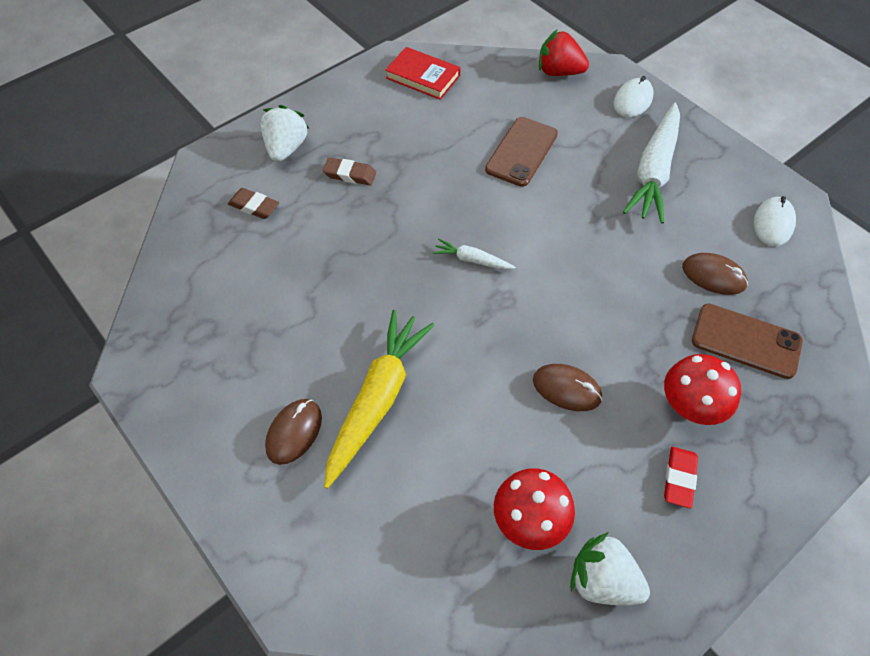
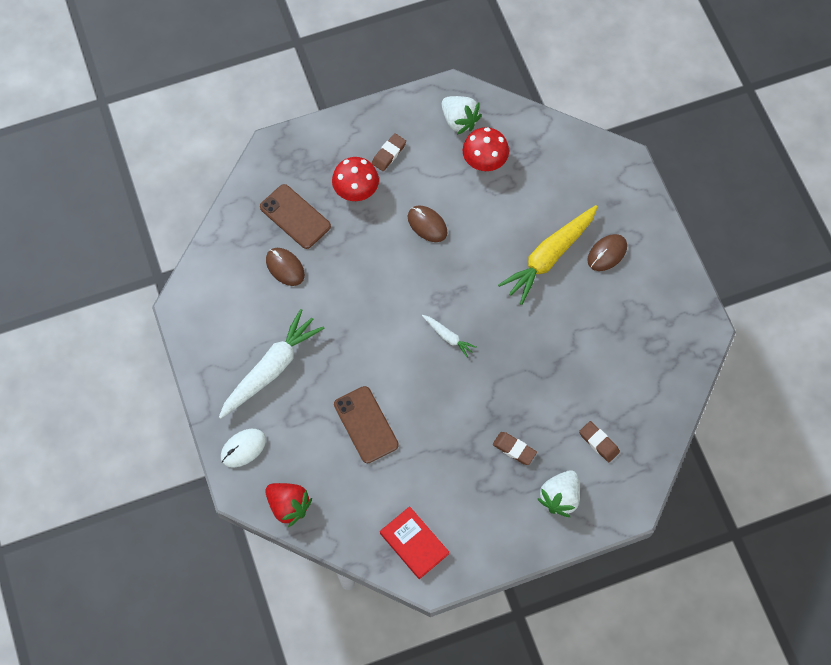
camera: 160 degrees left, 10 degrees up
(521, 152) = (366, 424): brown phone -> brown phone turned 75 degrees counterclockwise
(679, 478) = (389, 154): red eraser -> brown eraser
(773, 223) = (214, 293): white mouse -> none

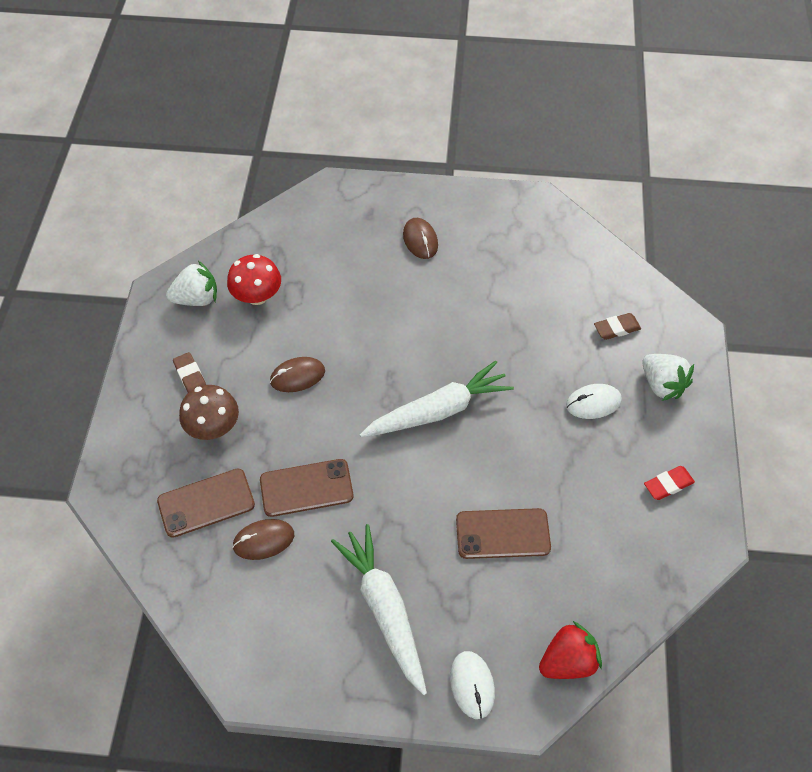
camera: 65 degrees left, 10 degrees down
(338, 275) = (306, 488): none -> brown phone
(356, 190) = (213, 427): red mushroom -> brown mushroom
(414, 543) = (664, 542): red book -> none
(448, 337) = (438, 410): white carrot -> white carrot, size x2.13
(466, 531) = (668, 485): none -> red eraser
(514, 449) = (593, 403): brown eraser -> white mouse
(549, 257) = (397, 287): yellow carrot -> none

